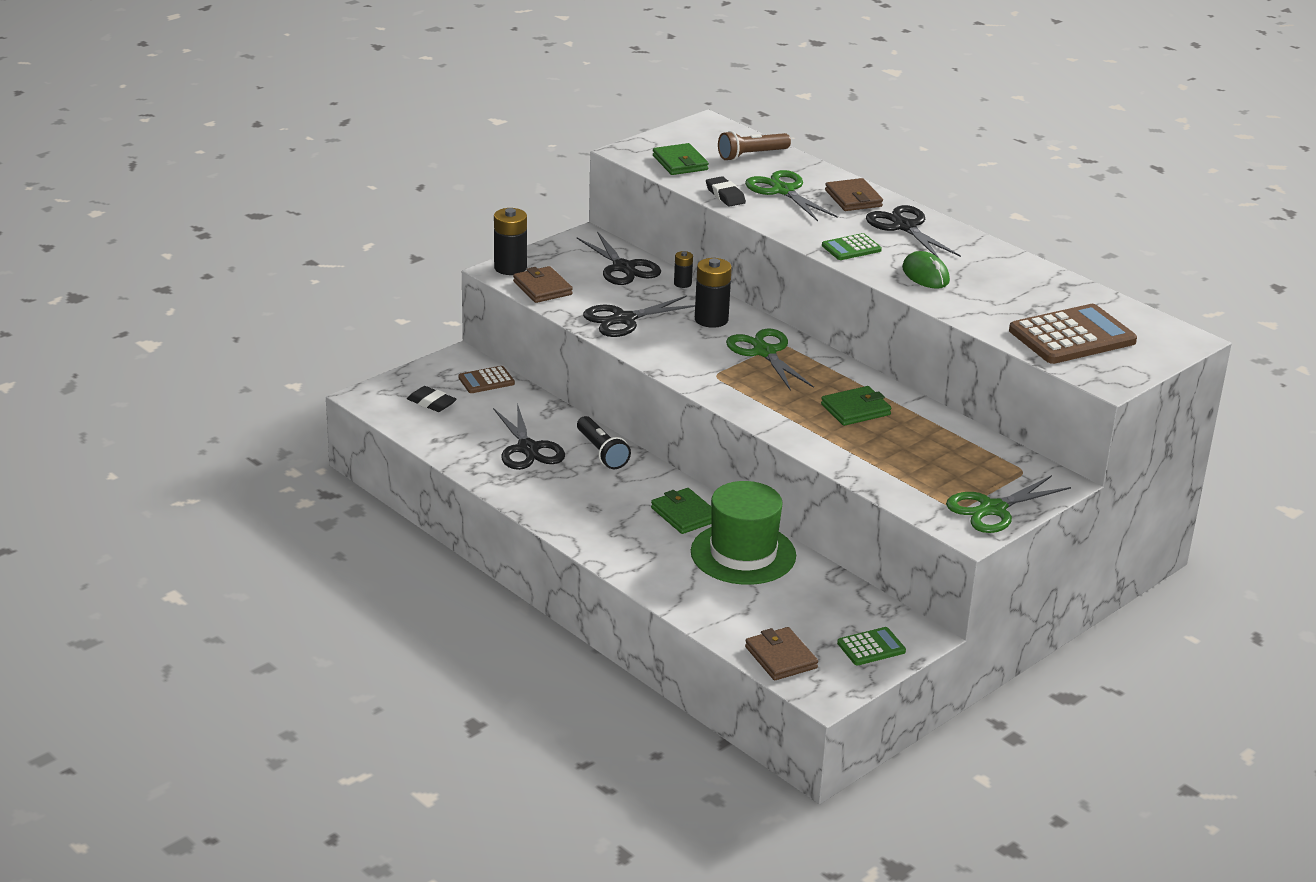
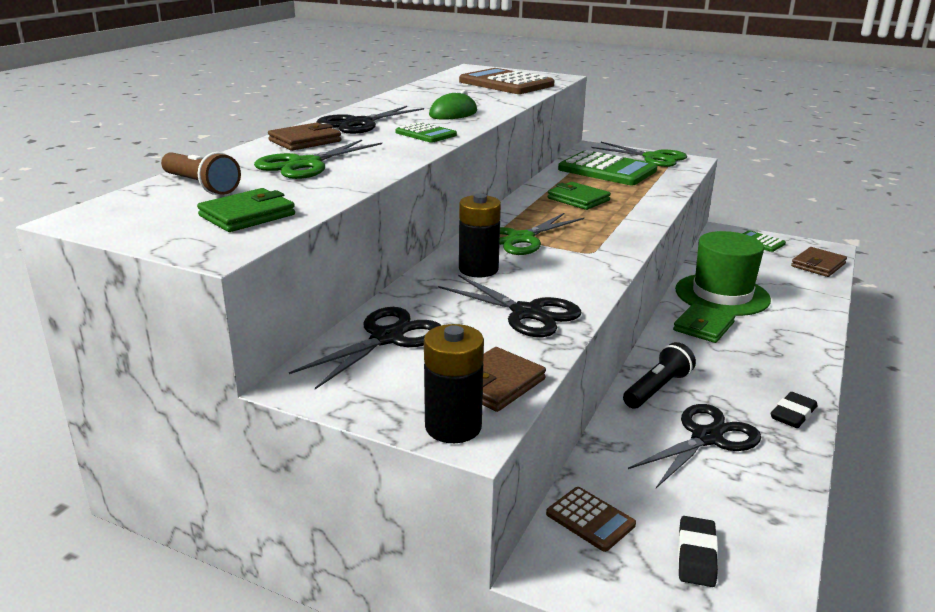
camera: 110 degrees left, 5 degrees down
(682, 284) = (404, 296): black battery -> none
(725, 195) = (339, 184): black eraser -> black eraser (793, 414)
(951, 459) = (607, 170): none -> green calculator

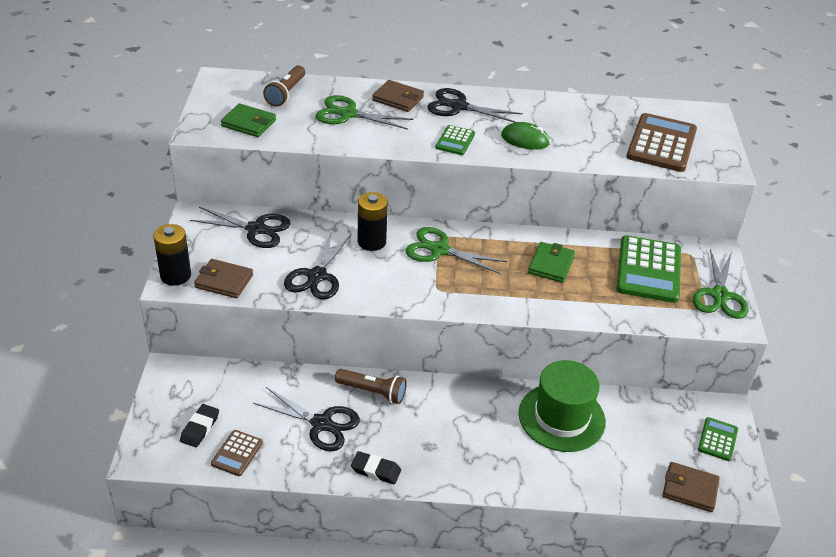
camera: 65 degrees right, 15 degrees up
(590, 519) = (214, 379): brown calculator -> brown calculator (237, 453)
(657, 389) = (372, 392): black flashlight -> brown flashlight
(696, 555) = (200, 428): black eraser -> black eraser turned 60 degrees counterclockwise
(703, 326) = (489, 409): green wallet -> none

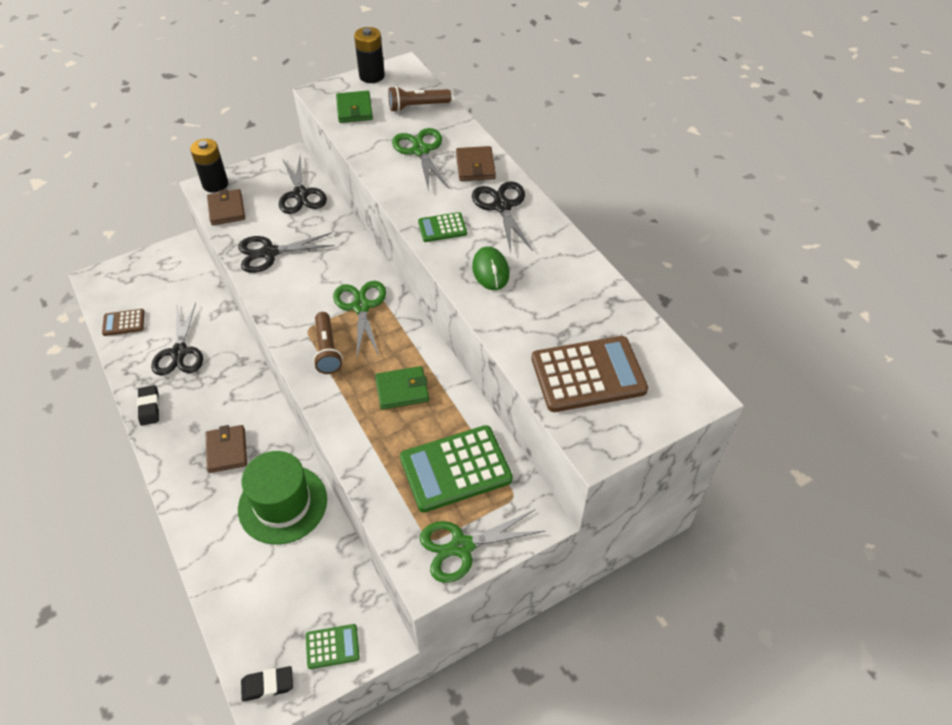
camera: 60 degrees right, 10 degrees up
(200, 428) = (137, 291): black eraser -> black eraser (267, 685)
(371, 242) = (338, 262): black battery -> black battery (372, 76)
(372, 392) = (232, 364): brown flashlight -> brown flashlight (327, 350)
(689, 489) = (250, 645): brown wallet -> brown wallet (227, 450)

